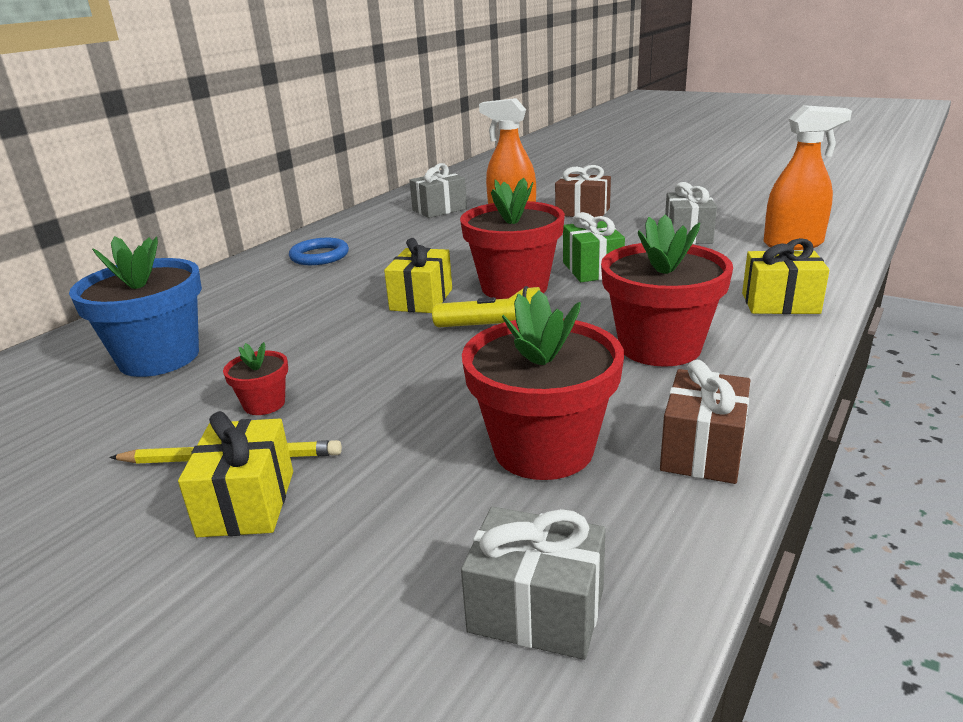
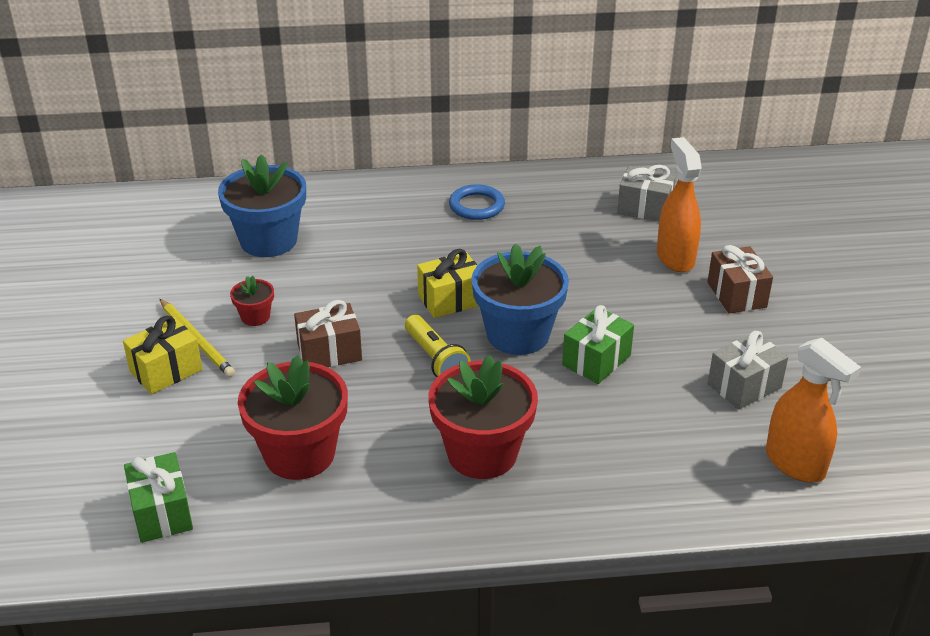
camera: 50 degrees right, 10 degrees up
(514, 287) = (518, 334): red flower pot -> blue flower pot
(536, 610) = (161, 513): grey gift -> green gift
(702, 451) = (352, 523): brown gift -> brown gift (329, 352)
(780, 303) = (629, 494): yellow gift -> none

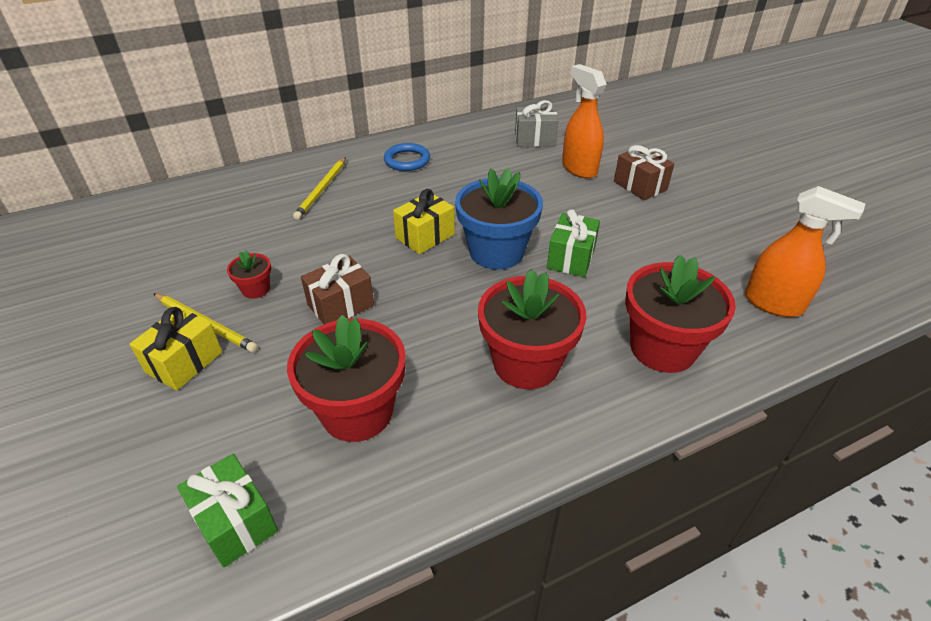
camera: 20 degrees left, 5 degrees up
(268, 240) = (241, 221): blue flower pot -> none
(366, 223) = (321, 190): none -> yellow pencil
(435, 359) = (439, 289): yellow flashlight -> none
(634, 475) = (662, 348): none -> red flower pot
(744, 386) = (693, 252): grey gift -> none

